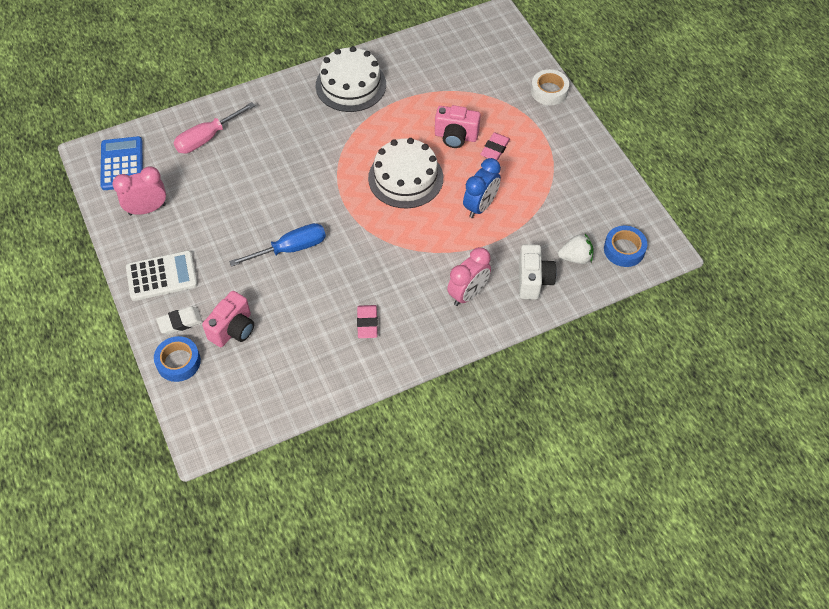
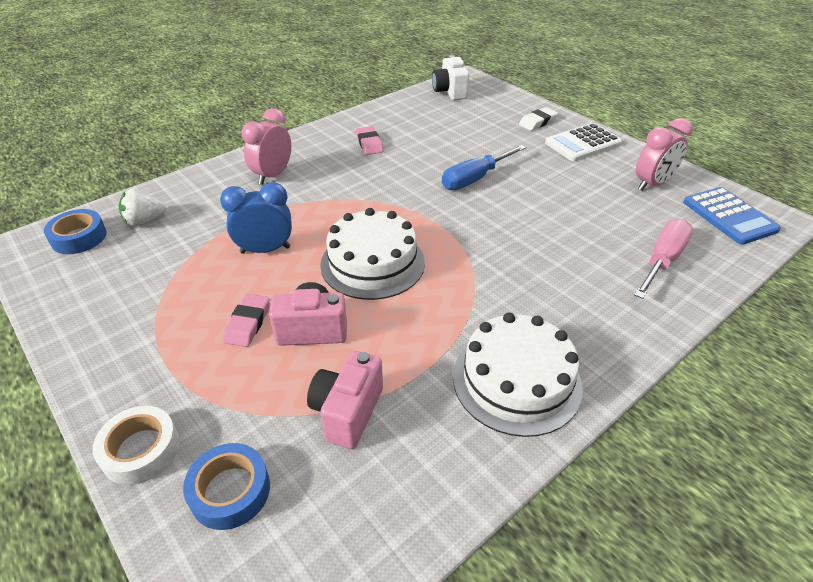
camera: 165 degrees right, 15 degrees down
(178, 362) = (518, 104): blue tape -> blue tape (230, 491)
(233, 329) = (488, 124): pink camera -> pink camera (347, 412)
(480, 206) = (265, 250): blue clock -> blue clock turned 60 degrees clockwise
(533, 280) = (199, 195): white camera -> white camera (450, 92)

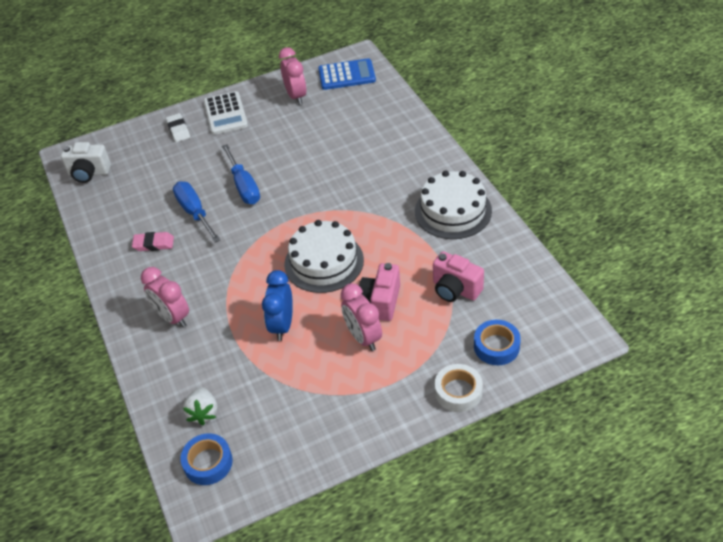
camera: 70 degrees left, 5 degrees up
(248, 323) = (363, 337): pink eraser -> pink clock
(421, 157) = (195, 213): none -> blue screwdriver
(662, 261) = (377, 120): pink screwdriver -> none

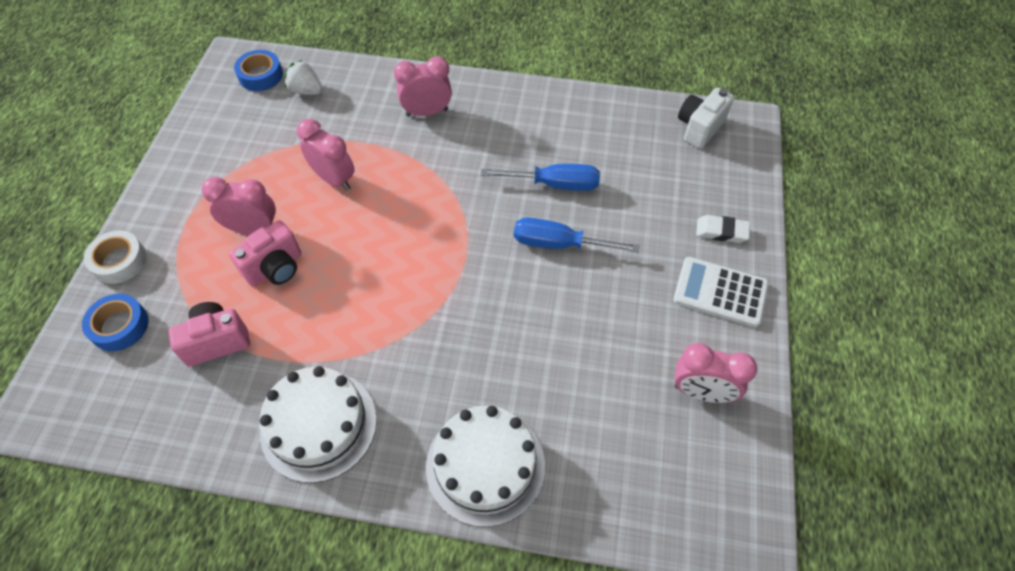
camera: 120 degrees right, 10 degrees up
(154, 244) = (537, 136): pink eraser -> none
(282, 325) = (334, 179): blue clock -> pink clock
(324, 262) = (375, 252): white cake -> white cake (485, 465)
(346, 75) = (708, 491): blue calculator -> none
(381, 301) = (275, 268): pink camera -> pink camera turned 90 degrees clockwise

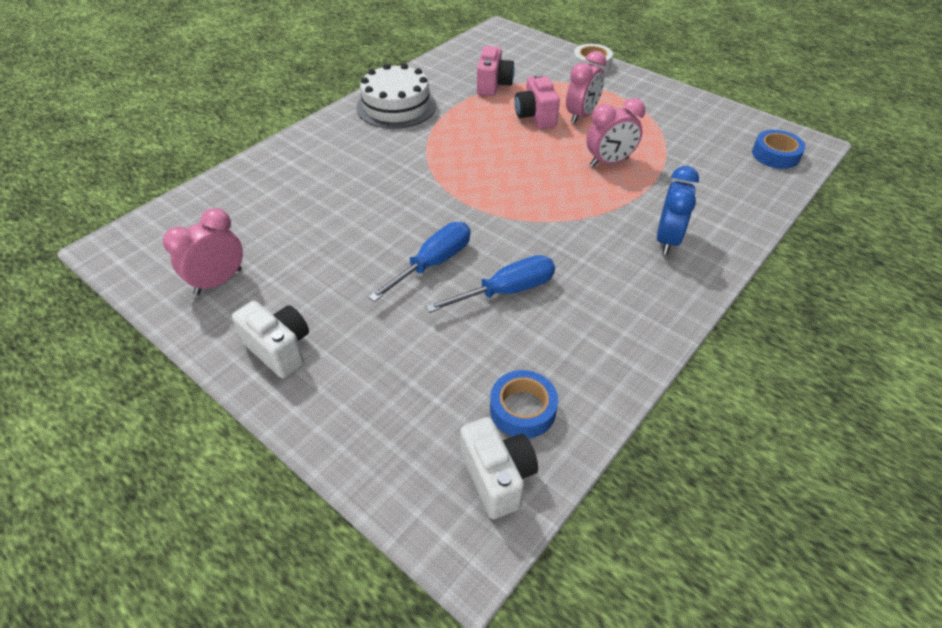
camera: 120 degrees right, 10 degrees down
(120, 326) = (536, 58): blue tape -> blue tape (522, 409)
(306, 91) = (739, 175): white strawberry -> none
(427, 112) = (667, 240): pink clock -> blue clock
(485, 465) = (298, 157): white cake -> none
(554, 184) = (506, 291): blue screwdriver -> blue screwdriver turned 150 degrees counterclockwise
(720, 292) = (279, 349): white calculator -> white camera
(721, 231) = (338, 396): white eraser -> none

